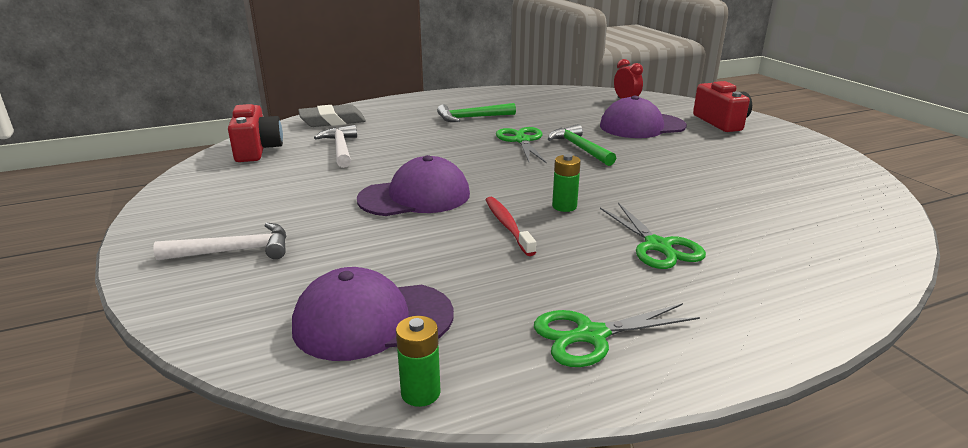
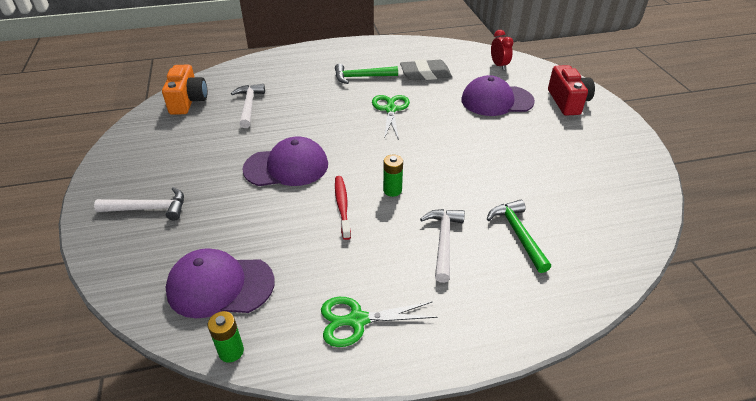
camera: 10 degrees right, 15 degrees up
(257, 150) = (188, 101): red camera -> orange camera
(332, 121) = (252, 71): grey eraser -> grey eraser (425, 74)
(579, 148) = (433, 123): green hammer -> green hammer (518, 234)
(657, 246) = (443, 241): green scissors -> white hammer

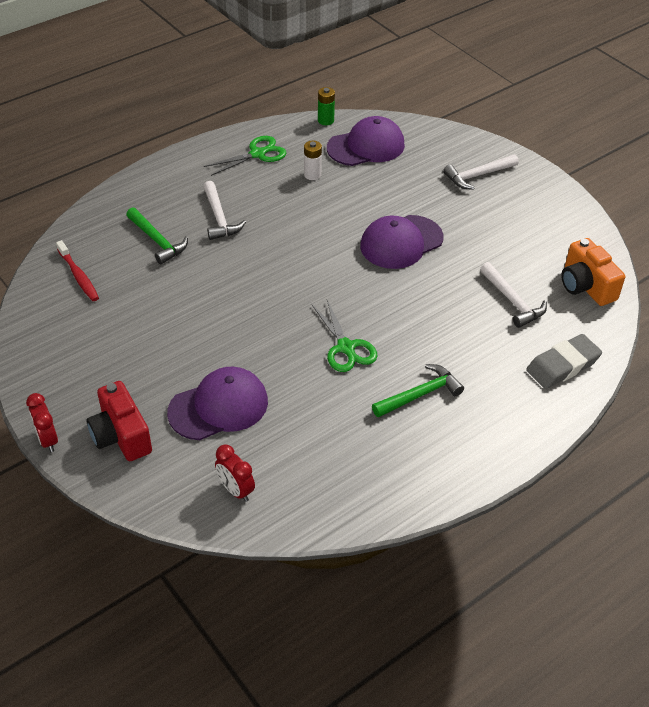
camera: 155 degrees right, 5 degrees up
(312, 265) = (312, 175): none -> white battery
(342, 206) = (321, 222): red toothbrush -> red toothbrush (78, 276)
(392, 190) = (285, 248): green battery -> none
(425, 74) = (337, 431): grey eraser -> grey eraser (562, 365)
(620, 111) = (47, 440): none -> red clock

